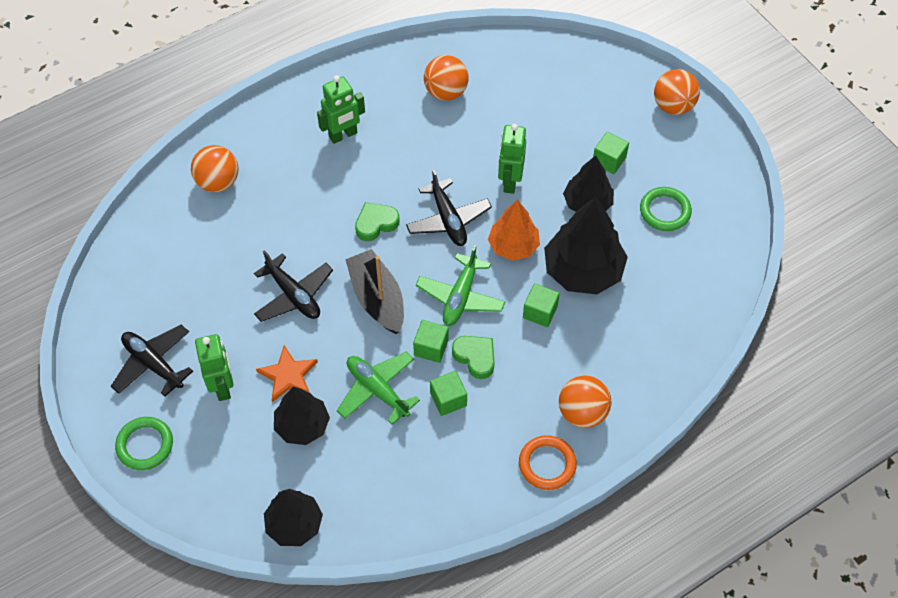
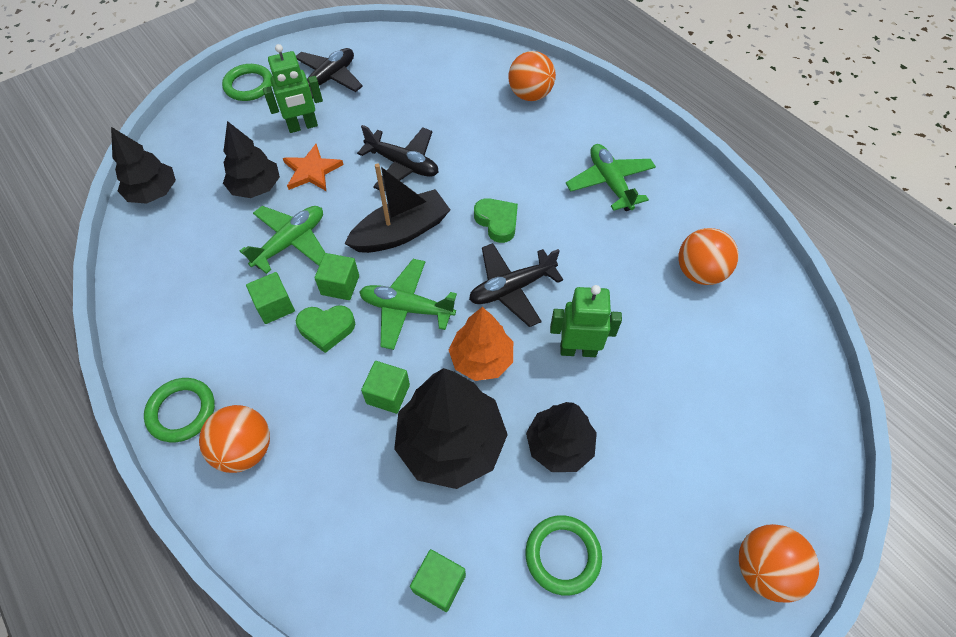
camera: 85 degrees right, 0 degrees up
(293, 295) = (403, 164): black plane -> black plane turned 105 degrees counterclockwise
(343, 135) = (610, 183): green robot -> green plane
(475, 357) = (326, 329): green heart -> green heart turned 45 degrees clockwise
(547, 464) = (182, 411): orange ring -> green ring
(609, 160) = (637, 472): green cube -> green cube (439, 583)

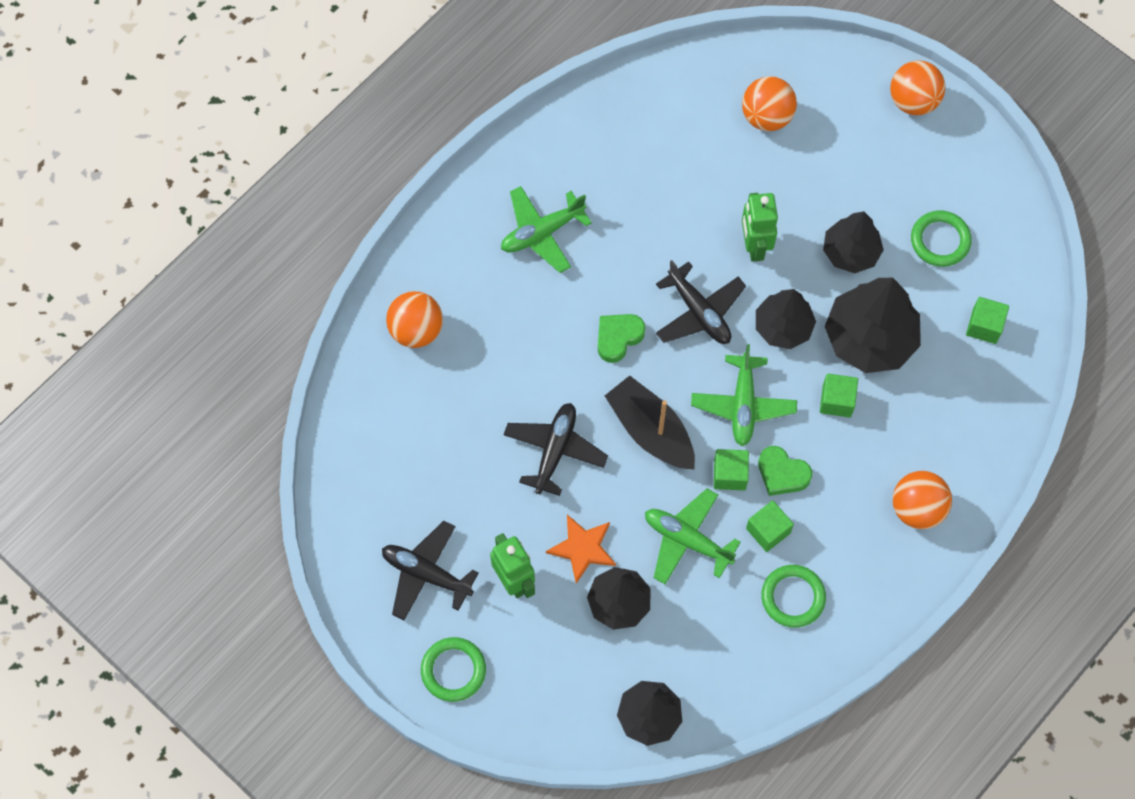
camera: 100 degrees left, 10 degrees up
(182, 411) = (896, 577): green ring -> green ring (793, 597)
(326, 329) = (782, 473): green heart -> green heart turned 135 degrees clockwise
(481, 359) = (783, 327): orange tree -> black tree
(699, 272) = (644, 145): orange ball -> orange ball (766, 116)

